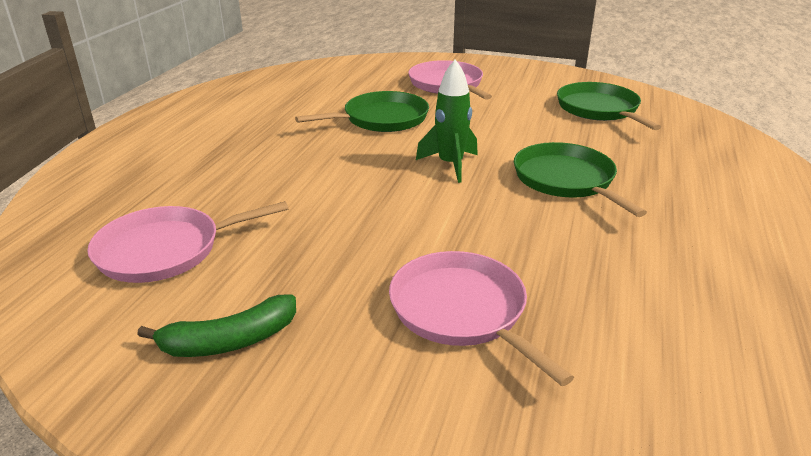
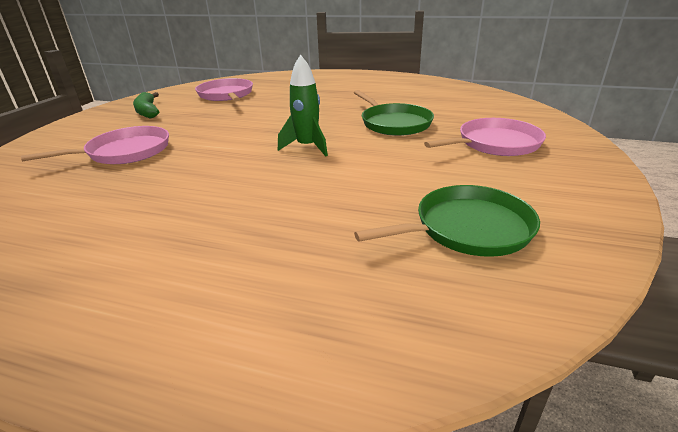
camera: 90 degrees right, 0 degrees up
(566, 180) = (270, 192): green pan -> none

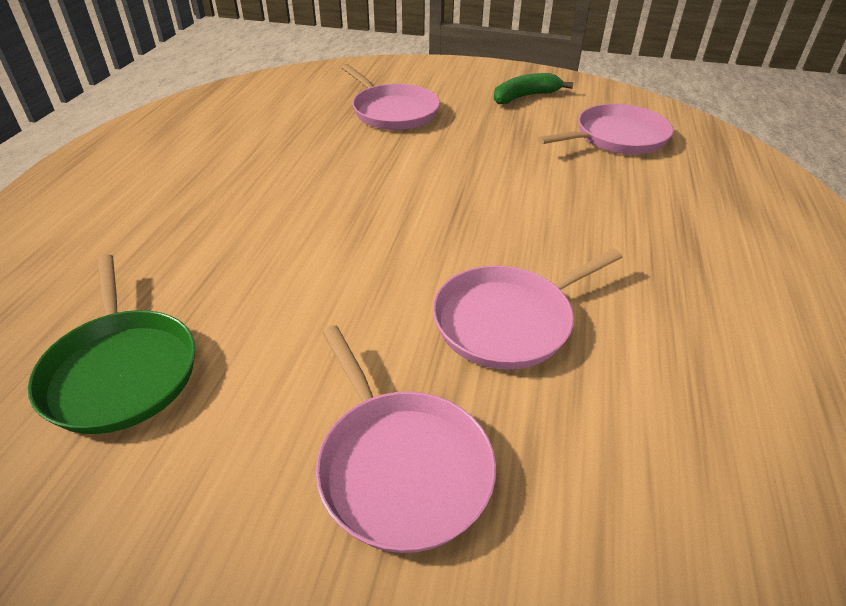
camera: 85 degrees right, 10 degrees up
(307, 147) = (398, 229): green rocket -> none
(394, 123) = (508, 321): green pan -> pink pan

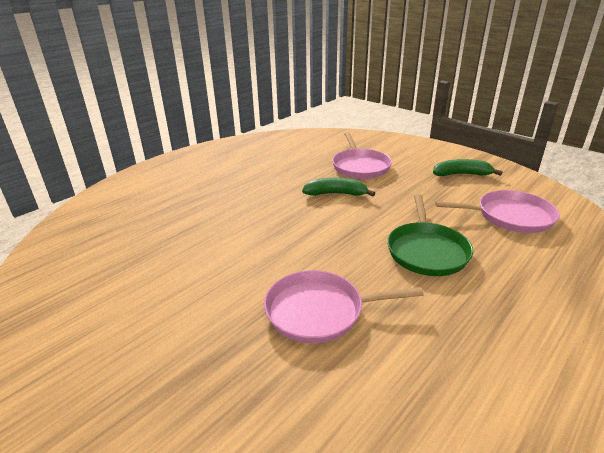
camera: 30 degrees right, 10 degrees down
(121, 371) = (105, 265): green pan -> green pan (426, 251)
(394, 158) = (336, 194): none -> green banana
(400, 466) = (184, 368): pink pan -> none

